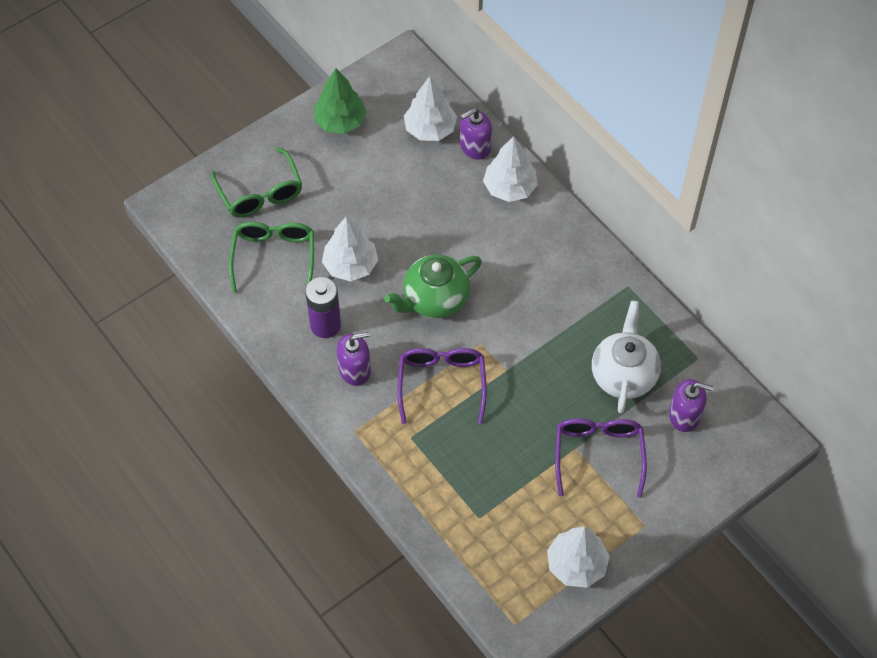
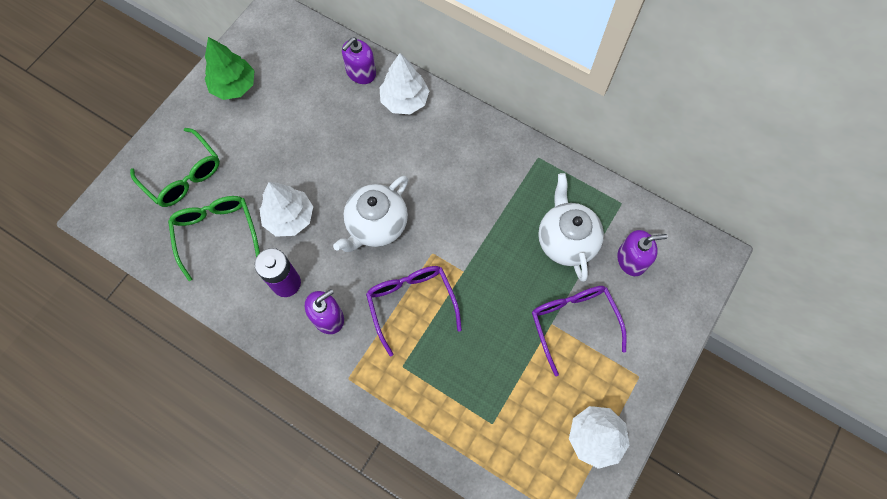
camera: 20 degrees left, 10 degrees up
(430, 129) = (316, 69): white tree -> none
(434, 300) = (376, 225): green teapot -> white teapot

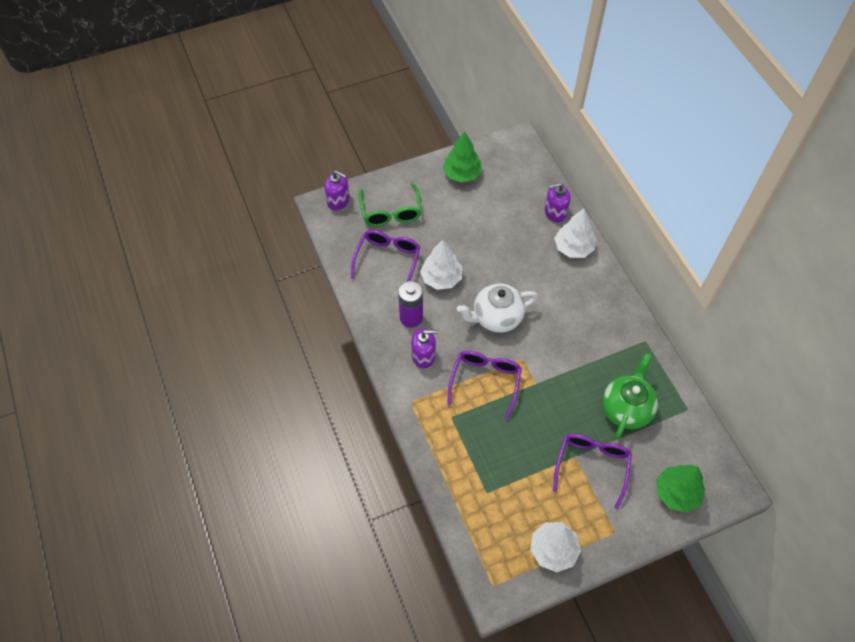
camera: 35 degrees right, 10 degrees down
(216, 233) = (387, 260): green glasses -> purple glasses
(566, 240) = (626, 408): white teapot -> green teapot
(631, 259) = (667, 452): purple soap dispenser -> purple soap dispenser (338, 200)
(667, 296) = (677, 493): none -> green tree

